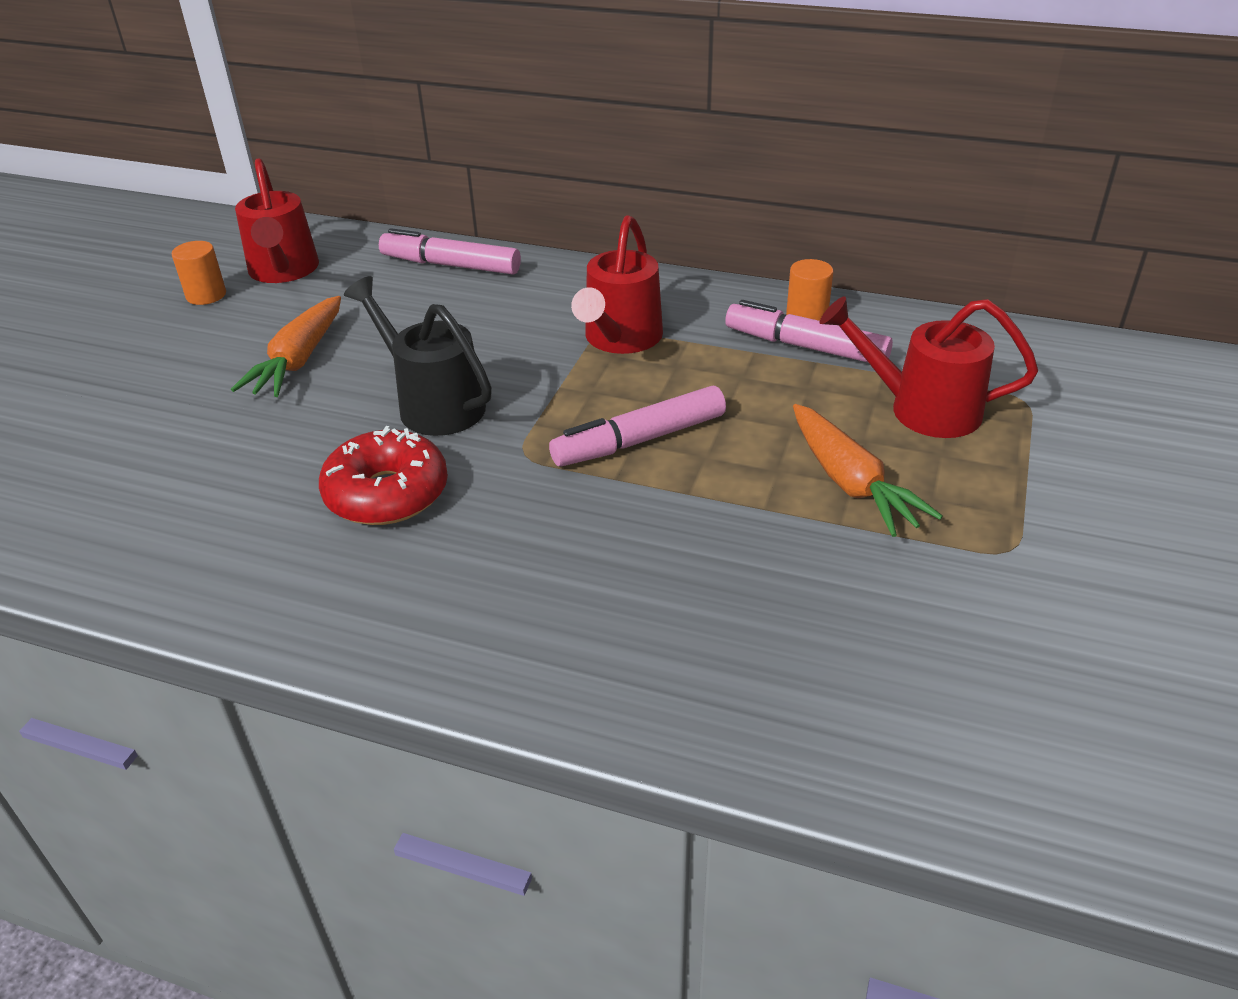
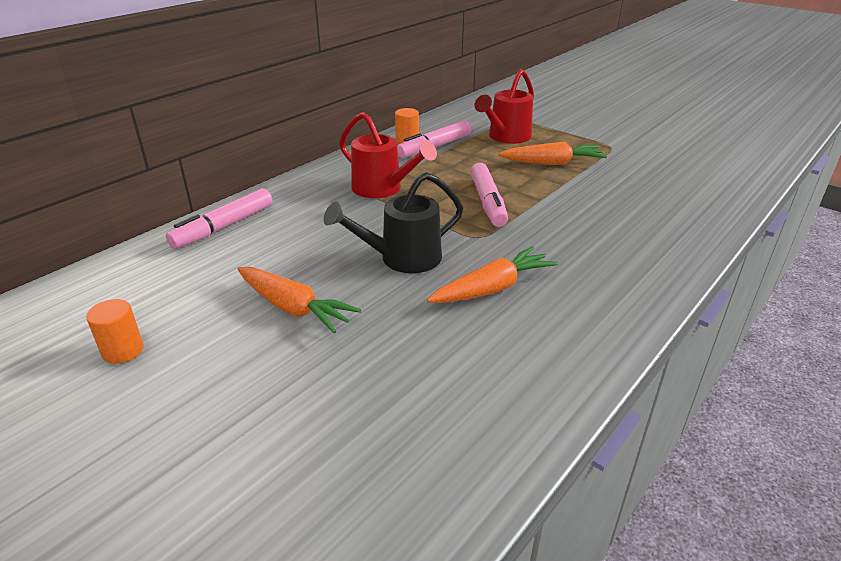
camera: 70 degrees left, 5 degrees down
(284, 272) = (134, 302): red watering can -> none
(387, 493) = (492, 288): red donut -> orange carrot

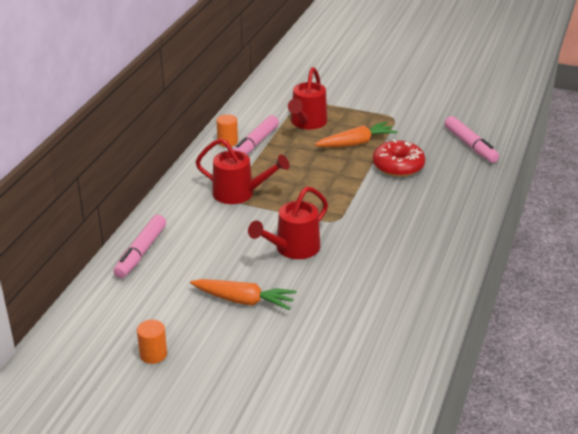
camera: 20 degrees left, 0 degrees up
(401, 259) = (292, 249): black watering can -> red watering can
(488, 202) = (326, 189): pink marker -> pink marker (470, 145)
(492, 288) = (366, 257): orange carrot -> none
(593, 193) = (398, 166): none -> red donut

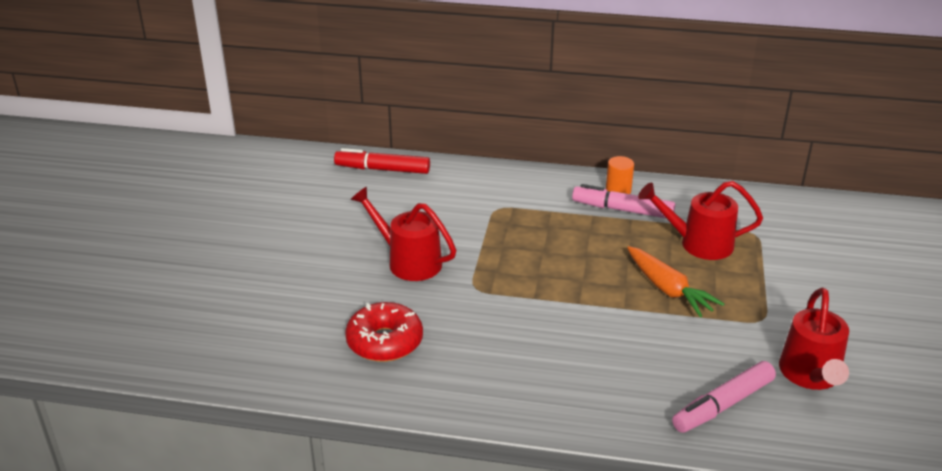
camera: 80 degrees right, 0 degrees up
(141, 252) = (383, 169): pink marker -> red marker
(153, 354) = (227, 200): orange cylinder -> none
(240, 194) = (508, 213): red watering can -> red watering can (811, 376)
(243, 301) = (310, 240): orange carrot -> none
(398, 166) = (625, 332): red donut -> red donut (384, 342)

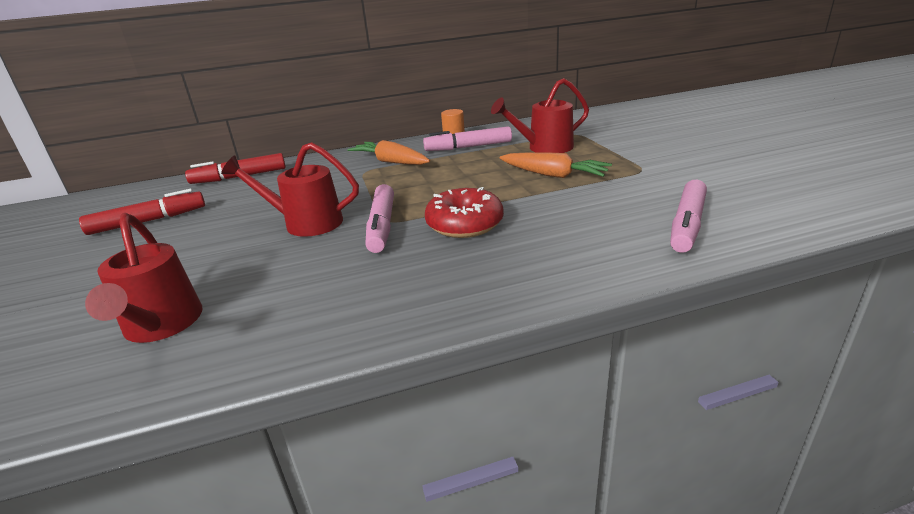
camera: 25 degrees left, 5 degrees down
(288, 204) = (148, 221): none -> red marker
(384, 342) = (323, 288): red donut -> red donut (464, 224)
(467, 292) = (382, 226): none -> pink marker
(530, 203) = (391, 162): none -> orange carrot
(811, 376) = (721, 187): red watering can -> red watering can (161, 326)

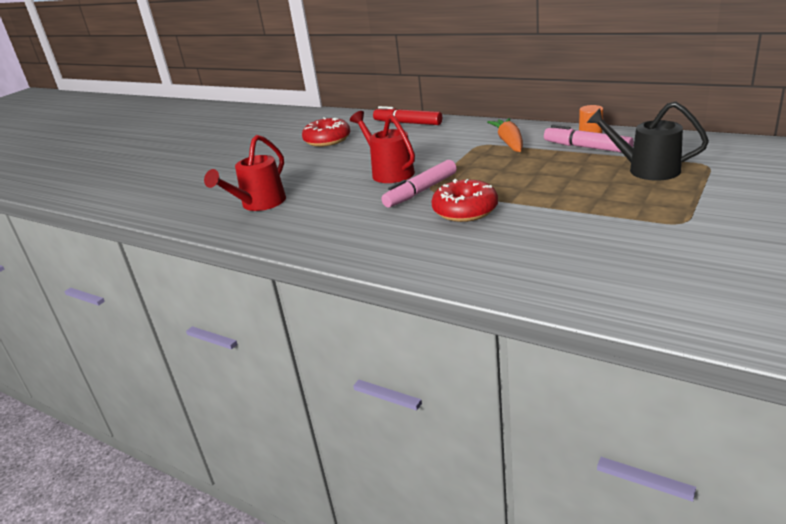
camera: 50 degrees right, 0 degrees up
(148, 221) = (327, 140): red marker -> red donut
(544, 148) = (645, 169): red watering can -> black watering can
(553, 175) = (598, 197): orange carrot -> none
(687, 224) = (606, 279): pink marker -> none

